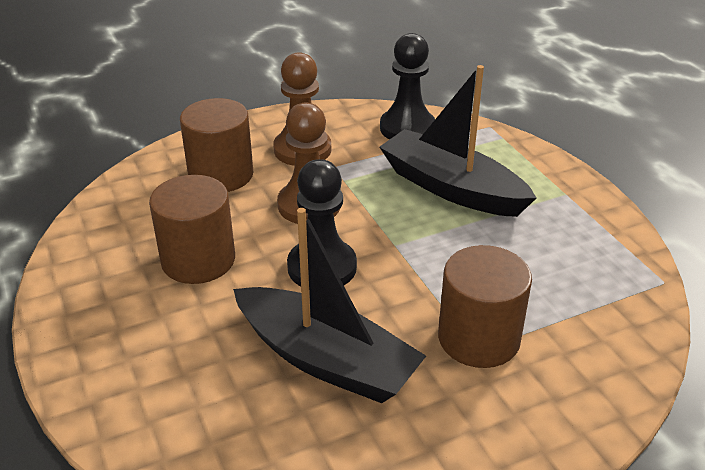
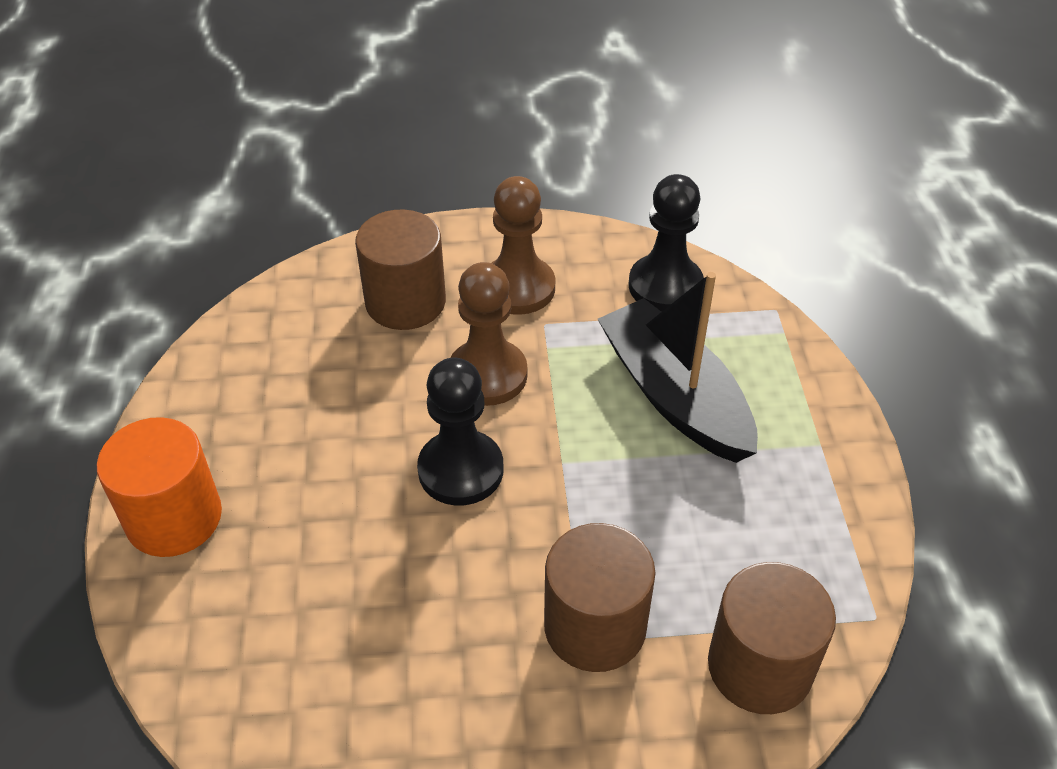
camera: 20 degrees right, 10 degrees up
(100, 355) = (174, 518): none -> orange cylinder
(198, 260) = (327, 419): brown cylinder -> brown cylinder (760, 666)
(326, 360) = (407, 599): black boat -> none

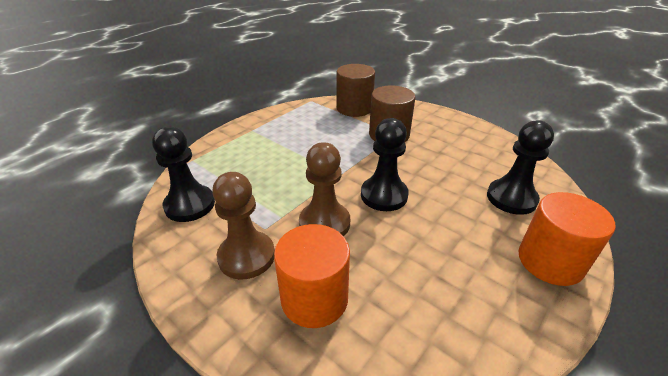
camera: 135 degrees left, 10 degrees down
(269, 609) = (511, 198): none -> black pawn
(405, 302) = (314, 298): brown cylinder -> orange cylinder
(674, 396) = (267, 167): black boat -> none

